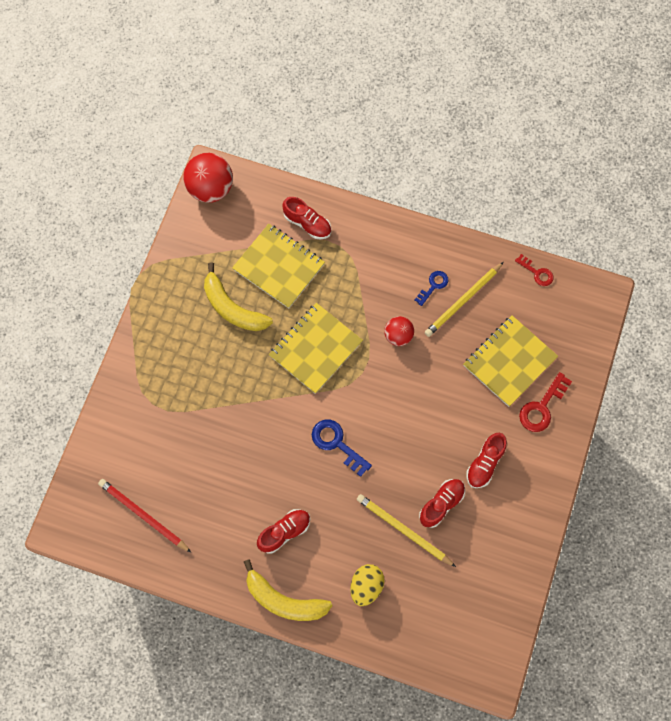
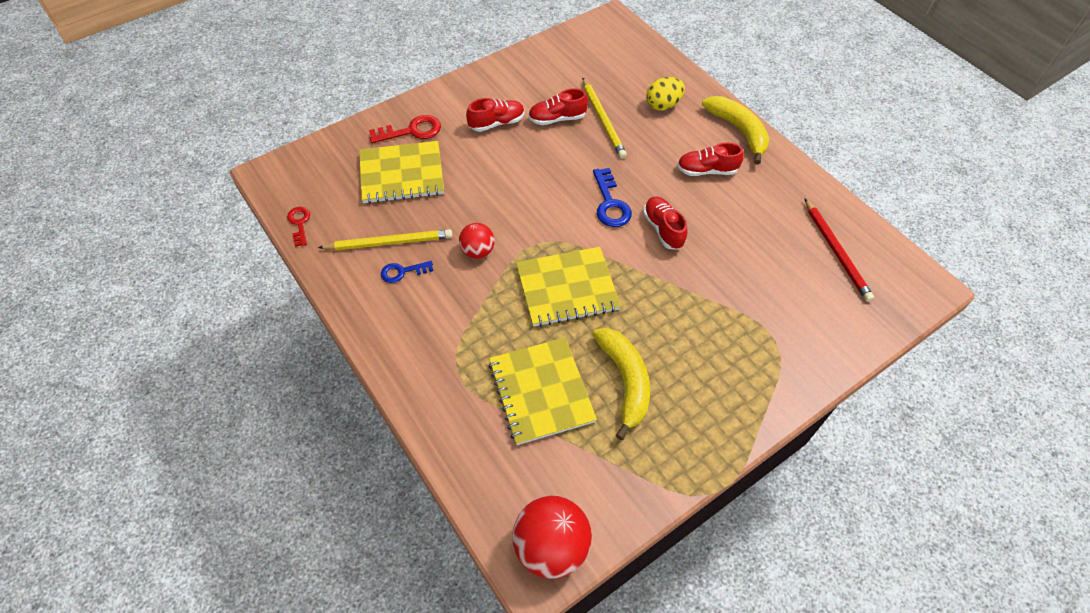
camera: 145 degrees left, 15 degrees down
(307, 224) = (470, 418): red shoe -> red shoe (663, 229)

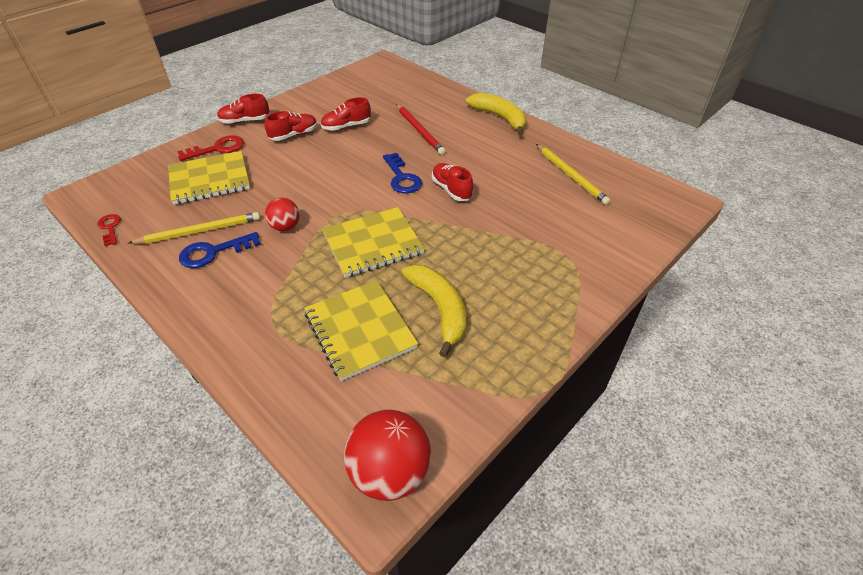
camera: 10 degrees left, 10 degrees down
(402, 272) = (213, 252): blue key -> blue key, size x1.56
(603, 120) = (386, 123): yellow pencil -> yellow pencil (571, 176)
(663, 105) = (434, 108): yellow egg -> none
(706, 170) = (480, 146): red shoe -> red shoe (245, 121)
(836, 251) = (602, 186): red pencil -> red pencil (419, 131)

